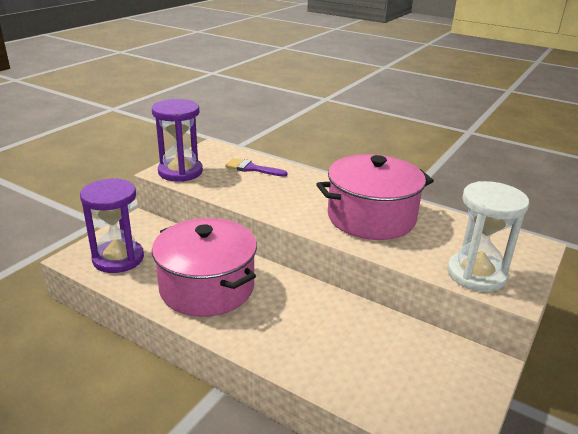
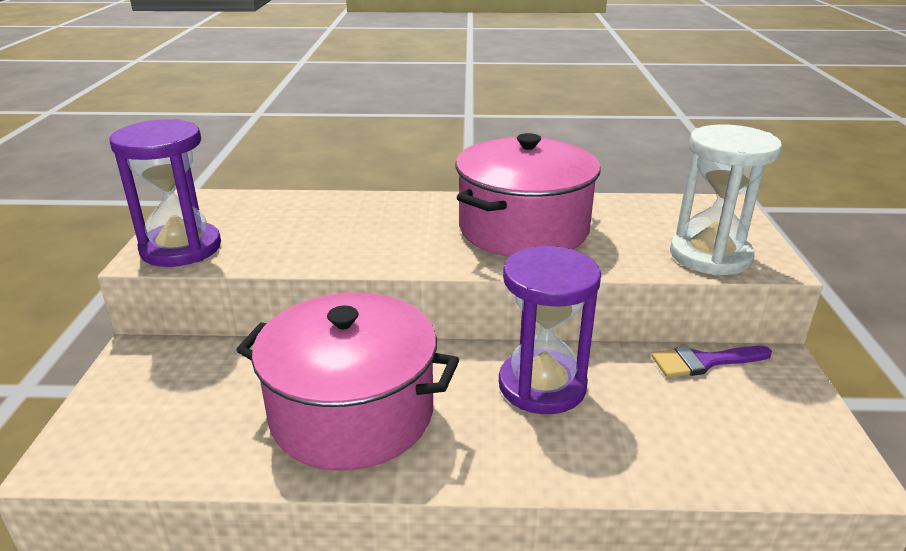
camera: 30 degrees left, 0 degrees up
(118, 258) = (155, 428): purple hourglass -> purple hourglass (542, 385)
(252, 168) = (293, 213): purple brush -> purple brush (704, 362)

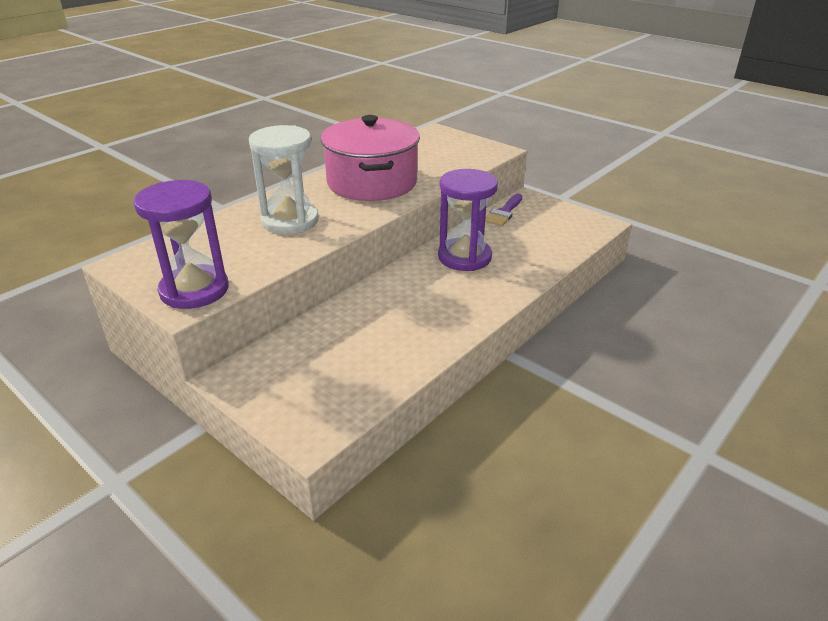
camera: 50 degrees left, 5 degrees up
(352, 413) = (410, 318): pink pot -> none
(710, 256) = (472, 157): white hourglass -> white hourglass (290, 221)

